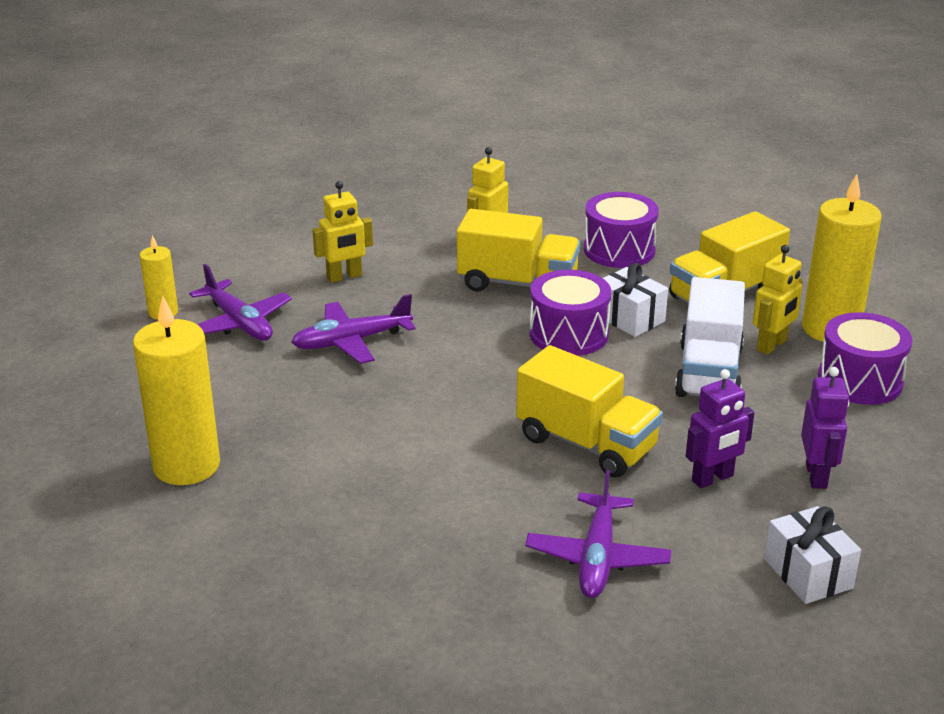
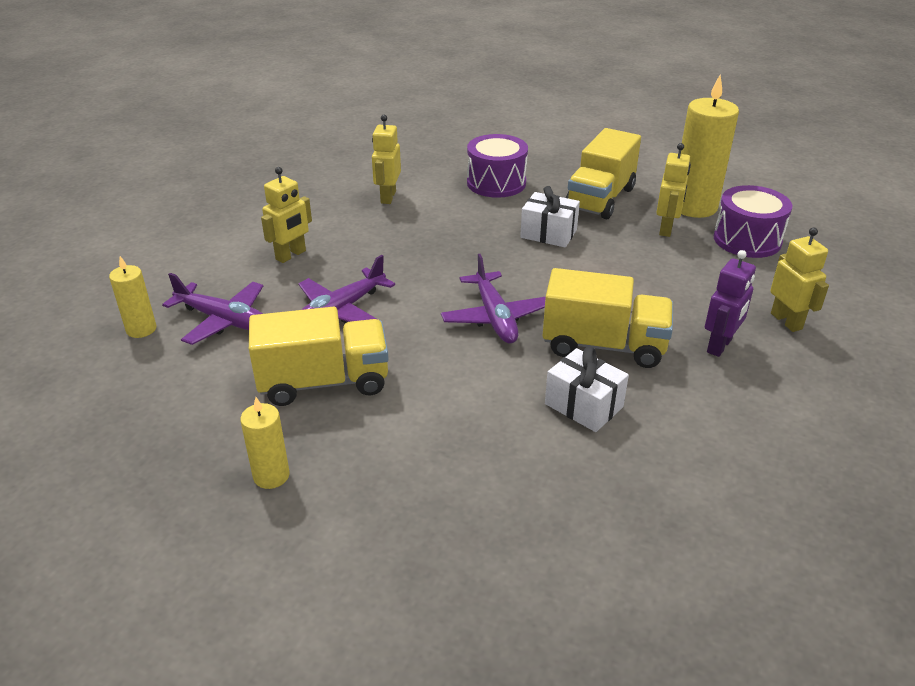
camera: 25 degrees left, 5 degrees up
(186, 465) = (271, 476): yellow candle -> yellow candle, size x0.52
(517, 283) = (440, 227): yellow truck -> yellow truck (324, 382)
(568, 334) = (514, 258): purple drum -> none
(597, 558) = (697, 443): purple plane -> purple plane (495, 317)
(709, 372) = (642, 261): white truck -> none
(808, 573) = (853, 402): white gift -> white gift (583, 405)
(816, 476) = (786, 321): purple robot -> yellow robot

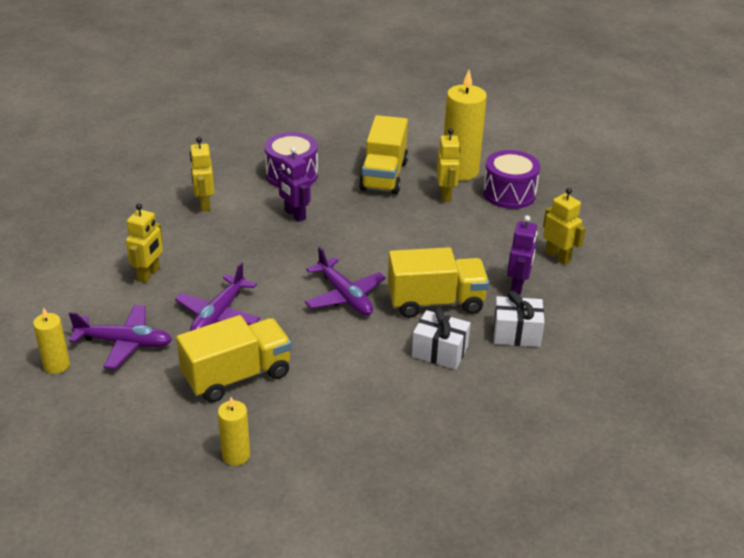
camera: 20 degrees left, 0 degrees up
(479, 222) = (294, 215): none -> purple robot
(548, 234) = (355, 215): white gift -> white gift (516, 333)

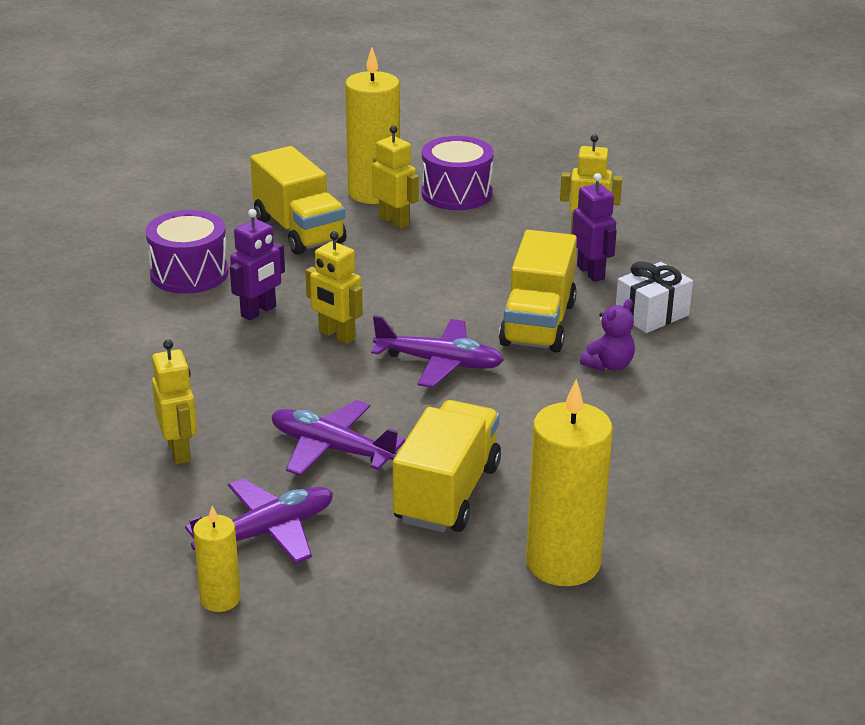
camera: 40 degrees left, 5 degrees down
(204, 204) = (129, 349): yellow robot -> yellow robot (336, 335)
(218, 315) = (331, 449): purple plane -> purple plane turned 135 degrees clockwise
(236, 455) = (563, 563): yellow candle -> yellow candle, size x1.91
(294, 215) = (259, 312): purple robot -> purple robot turned 60 degrees counterclockwise
(436, 302) = (538, 324): yellow truck -> yellow truck turned 150 degrees clockwise
(439, 352) = (609, 365): white gift -> purple teddy bear

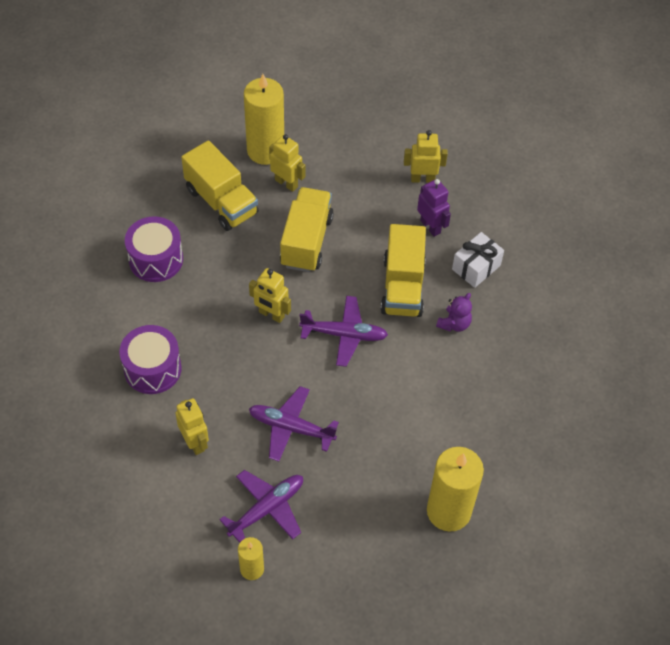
camera: 10 degrees left, 25 degrees up
(259, 312) = (213, 295): purple robot -> none
(447, 493) = (370, 459): yellow truck -> yellow truck (306, 241)
(456, 193) = (325, 145): purple drum -> purple drum (152, 369)

